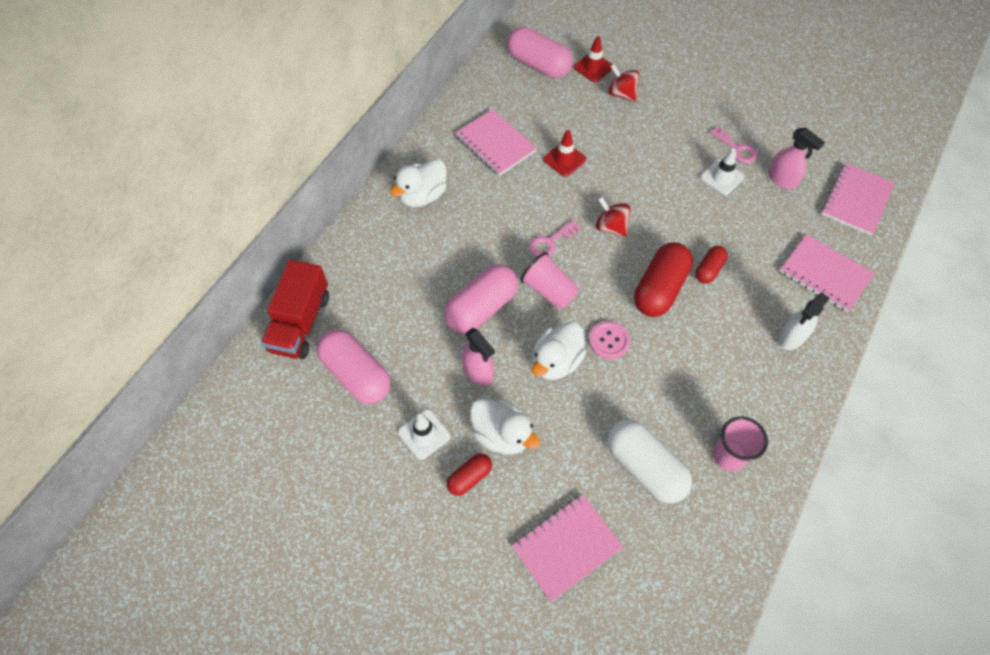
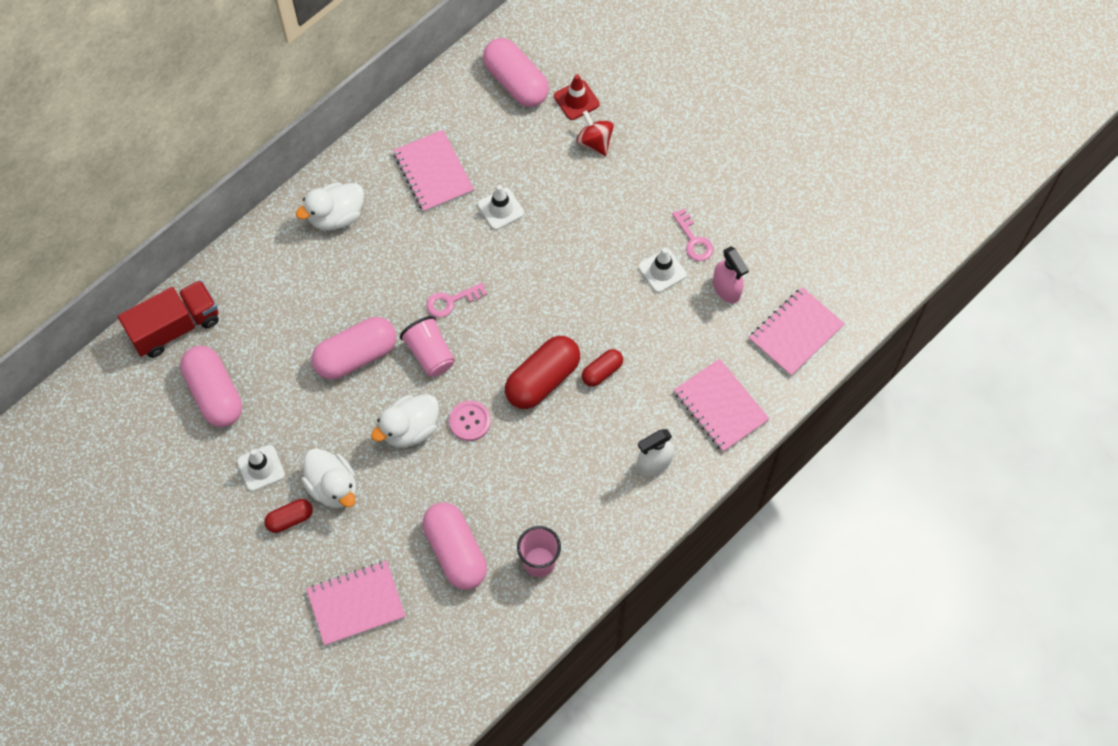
camera: 15 degrees right, 5 degrees up
(300, 323) = (175, 327): red truck -> red truck turned 150 degrees counterclockwise
(478, 372) = (331, 420): pink spray bottle -> none
(564, 159) = (500, 209): red traffic cone -> white traffic cone
(611, 227) = (519, 299): red spinning top -> none
(644, 467) = (455, 552): white capsule -> pink capsule

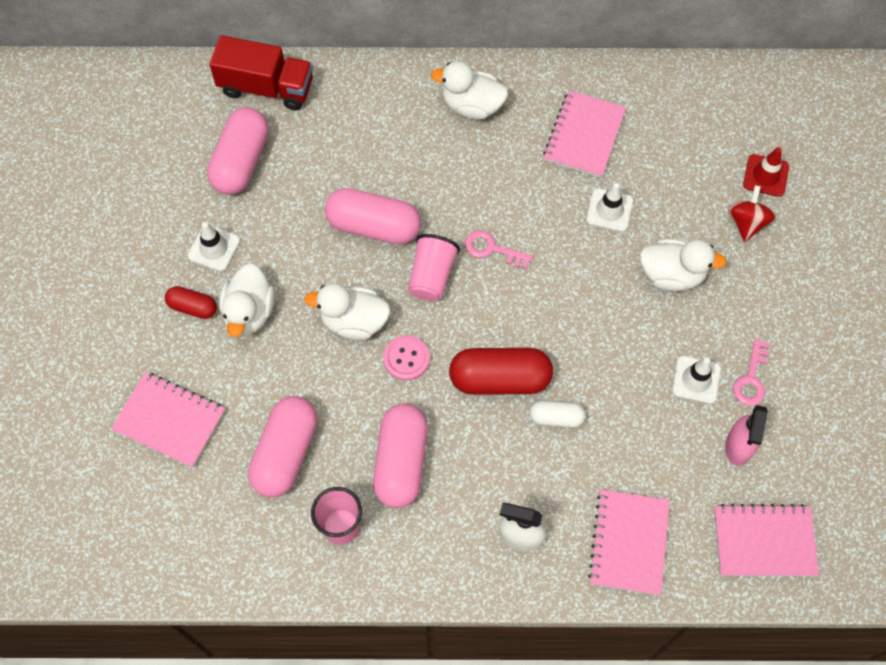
camera: 45 degrees right, 0 degrees up
(516, 82) = (727, 120): pink capsule -> pink capsule (401, 462)
(582, 217) = (672, 275): none -> white duck
(602, 372) = (556, 418): red capsule -> white capsule

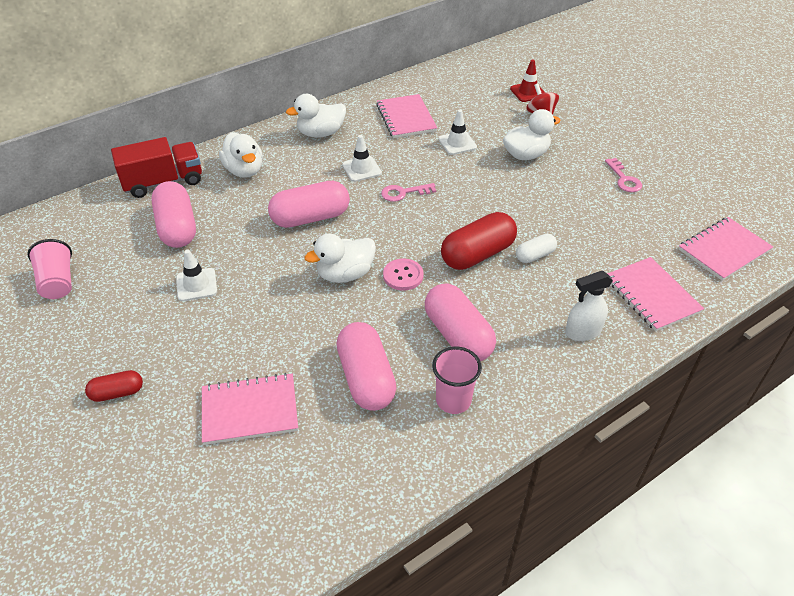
camera: 35 degrees left, 20 degrees down
(193, 307) = (208, 327): red capsule -> red capsule (117, 393)
(249, 312) = (259, 308): white duck -> white duck (244, 170)
(432, 276) = (377, 224): pink cup -> pink cup (58, 282)
(696, 380) = (595, 195): white traffic cone -> white traffic cone (361, 169)
(738, 446) = (655, 213): pink spray bottle -> none

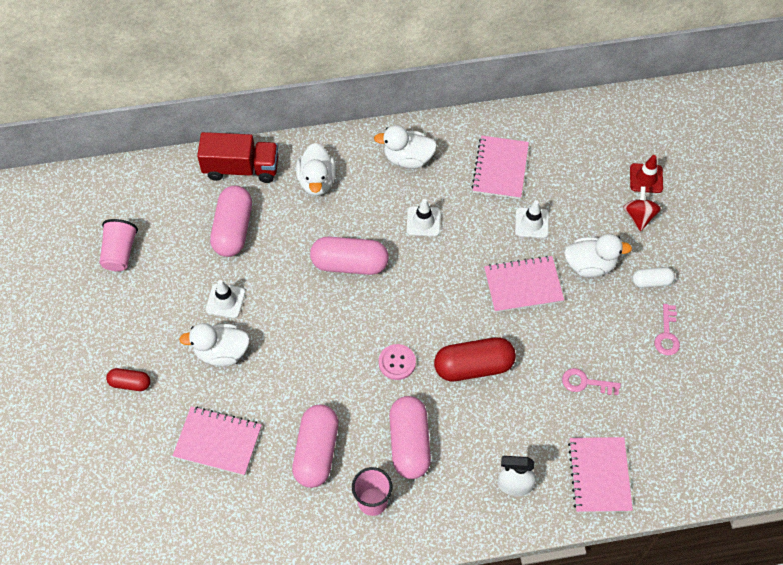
camera: 25 degrees right, 15 degrees up
(345, 274) = (349, 340): white duck -> white duck (222, 352)
(403, 193) = (446, 267): pink key -> pink key (585, 383)
(535, 255) = (523, 389): white capsule -> white capsule (651, 282)
(723, 250) = (702, 457): pink notebook -> pink notebook (523, 285)

